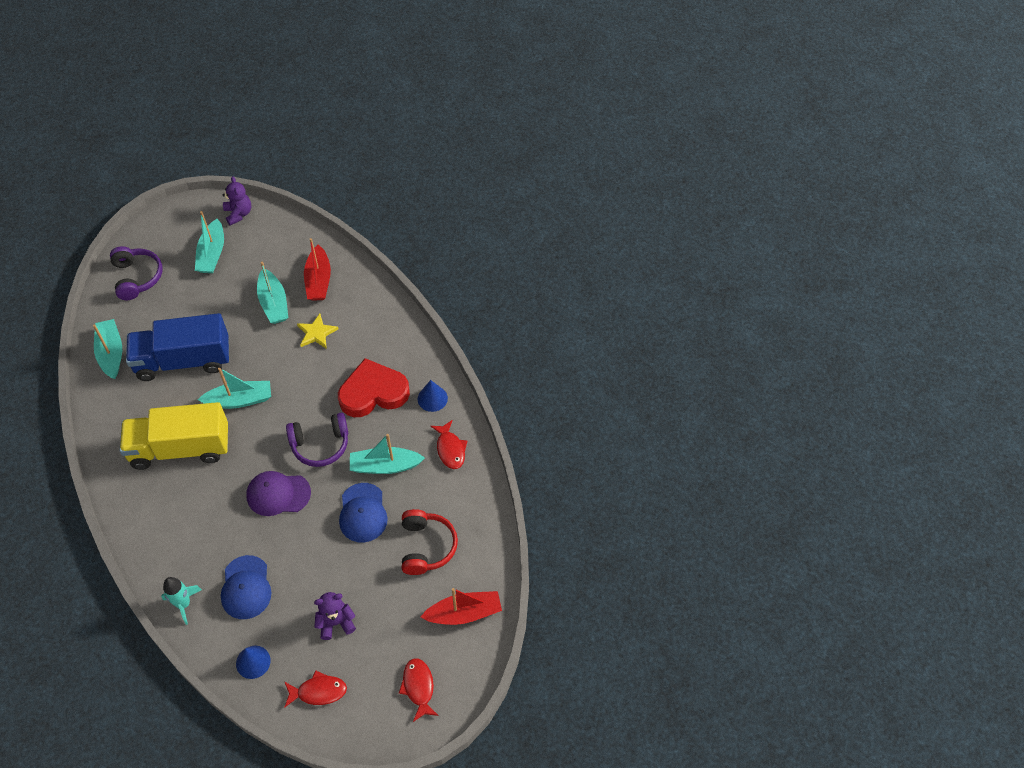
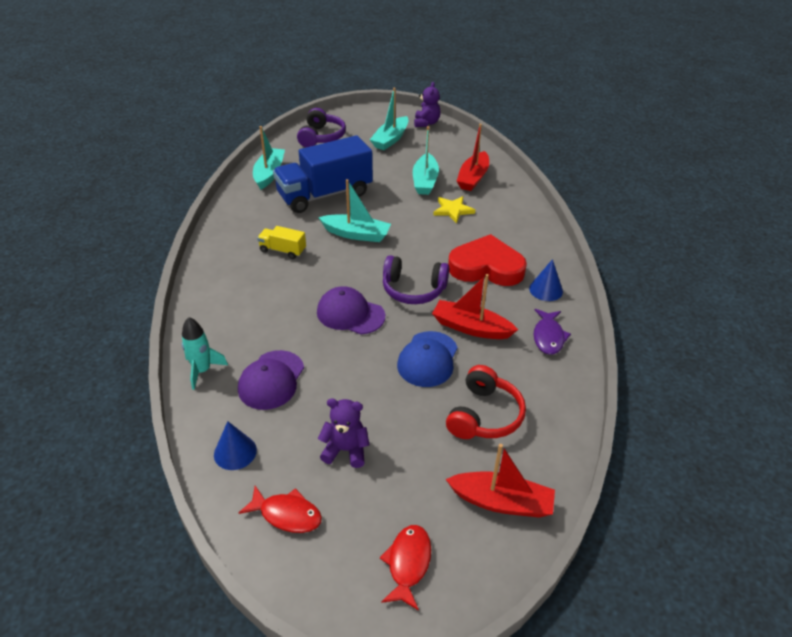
camera: 25 degrees right, 15 degrees down
(180, 448) = (283, 250): yellow truck -> yellow truck, size x0.45
(183, 360) = (325, 195): blue truck -> blue truck turned 45 degrees counterclockwise
(246, 587) = (271, 380): blue cap -> purple cap
(385, 466) = (471, 328): turquoise boat -> red boat
(450, 449) = (548, 337): red fish -> purple fish

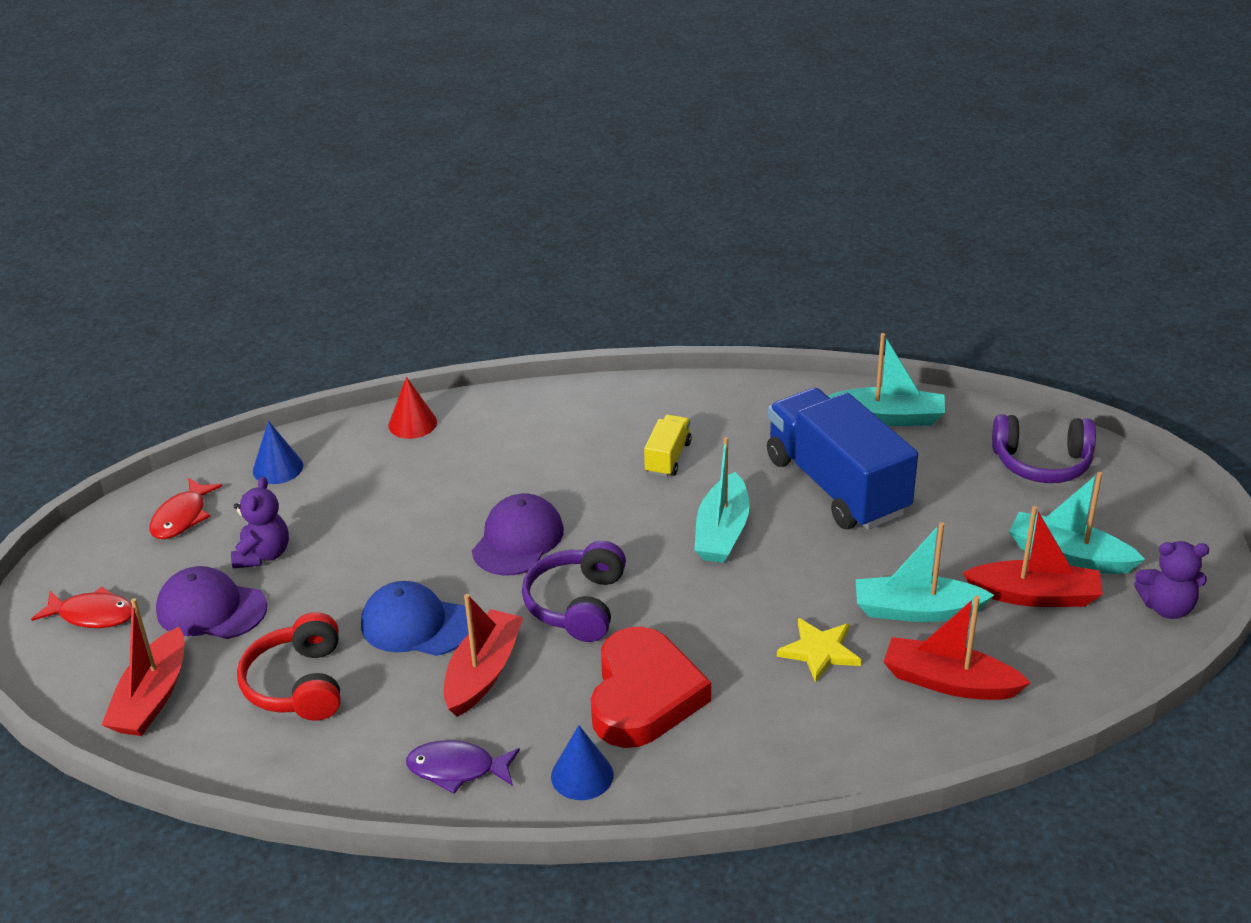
camera: 90 degrees right, 5 degrees down
(202, 370) = (412, 423): turquoise rocket -> red cone
(271, 380) = (390, 481): purple cap -> purple cap (211, 609)
(416, 151) = (1034, 595): none -> red boat
(484, 415) = (299, 684): red headphones -> red headphones turned 60 degrees clockwise

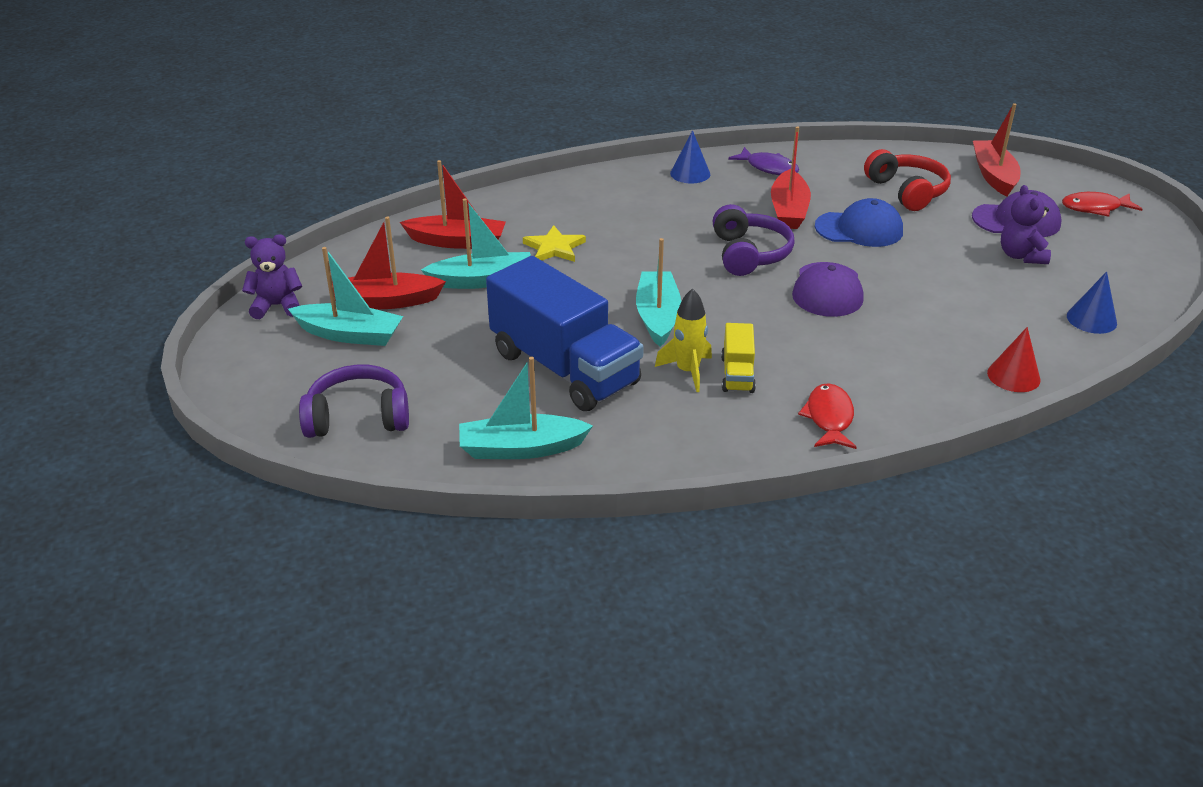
camera: 165 degrees right, 0 degrees up
(182, 517) = (1120, 272): red fish -> red fish (829, 418)
(457, 769) = (768, 168): purple fish -> purple fish turned 45 degrees clockwise
(643, 695) = (671, 211): red heart -> none
(714, 467) = (687, 371): none -> yellow rocket

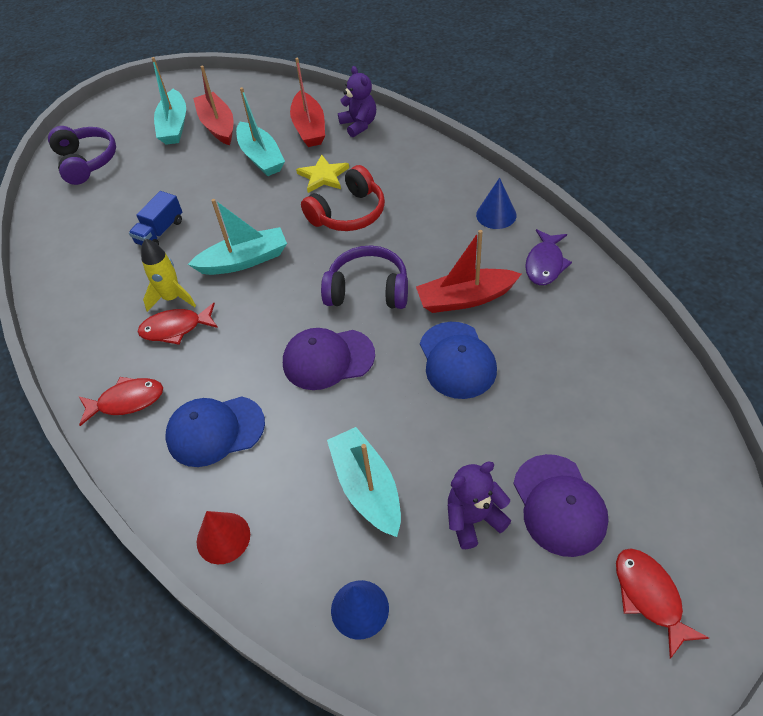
camera: 75 degrees right, 15 degrees up
(277, 306) = (197, 87): purple teddy bear -> purple teddy bear (359, 125)
(521, 448) = (64, 241): turquoise boat -> turquoise boat (367, 488)
(564, 368) = (160, 232): blue truck -> blue truck, size x0.45
(737, 374) = (175, 328): yellow truck -> red fish
(749, 254) = (368, 290): purple headphones -> purple headphones turned 150 degrees counterclockwise
(890, 365) = (215, 431): none -> blue cap
(907, 191) = (566, 386): red headphones -> red headphones (348, 213)
(993, 175) = (666, 466): red boat -> none

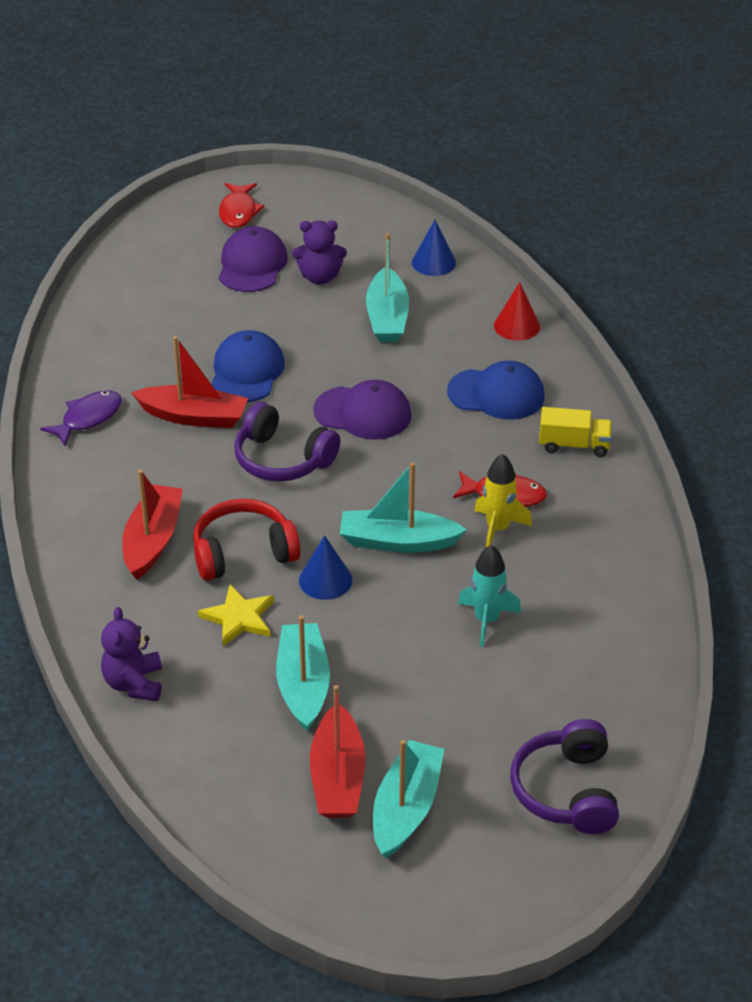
camera: 160 degrees left, 10 degrees down
(127, 401) = (574, 445): red fish -> yellow truck
(160, 232) = (487, 620): blue truck -> turquoise rocket
(309, 128) = (206, 709): red boat -> red boat (152, 540)
(496, 215) = (83, 485): blue cone -> blue cone (325, 580)

